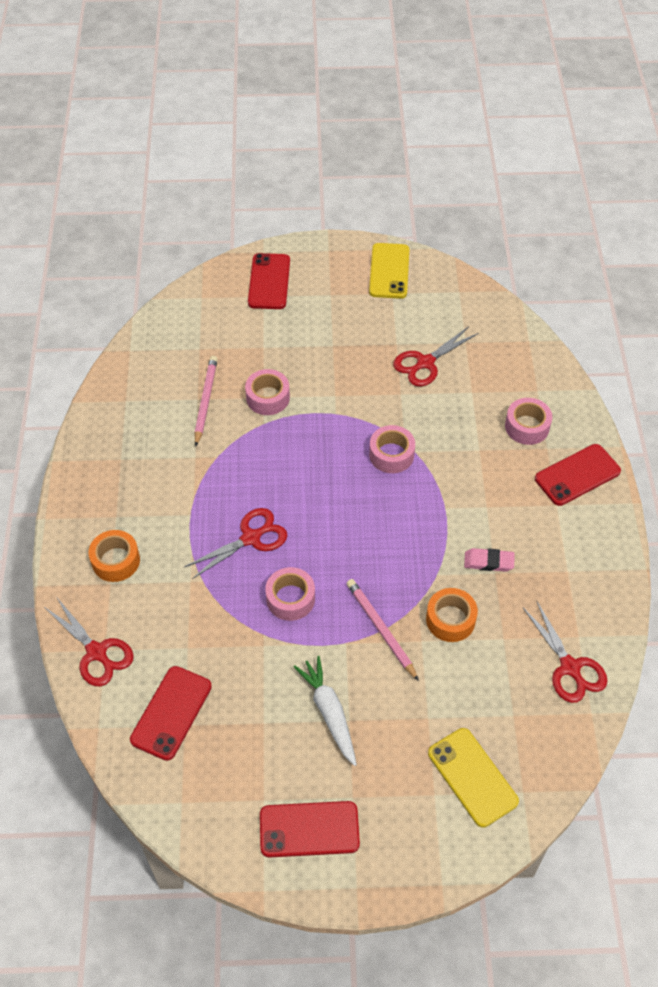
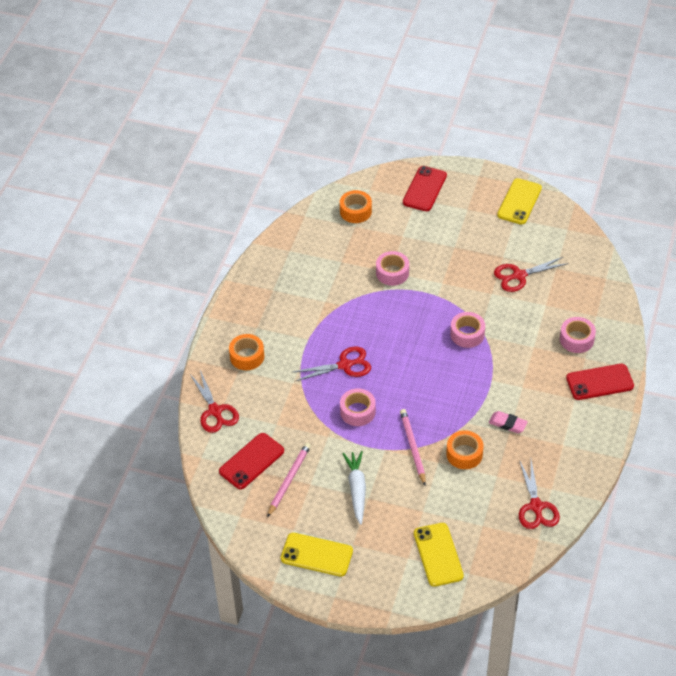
camera: 20 degrees right, 5 degrees down
(193, 329) = (355, 211): none -> orange tape
(205, 401) = (346, 264): pink pencil -> pink pencil (289, 480)
(309, 829) = (316, 555): red phone -> yellow phone

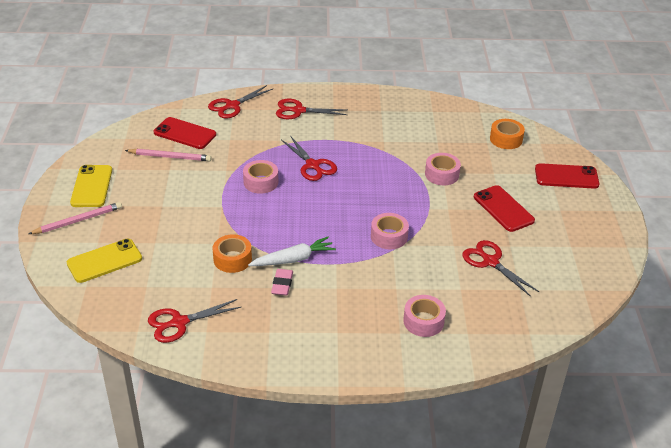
camera: 70 degrees right, 10 degrees down
(247, 356) = (298, 111): orange tape -> red scissors
(357, 489) = (170, 197): white carrot -> white carrot (293, 259)
(413, 447) = (229, 223): pink pencil -> pink pencil (78, 221)
(519, 202) = (598, 245): yellow phone -> none
(599, 382) = (369, 350): red phone -> red phone (503, 209)

